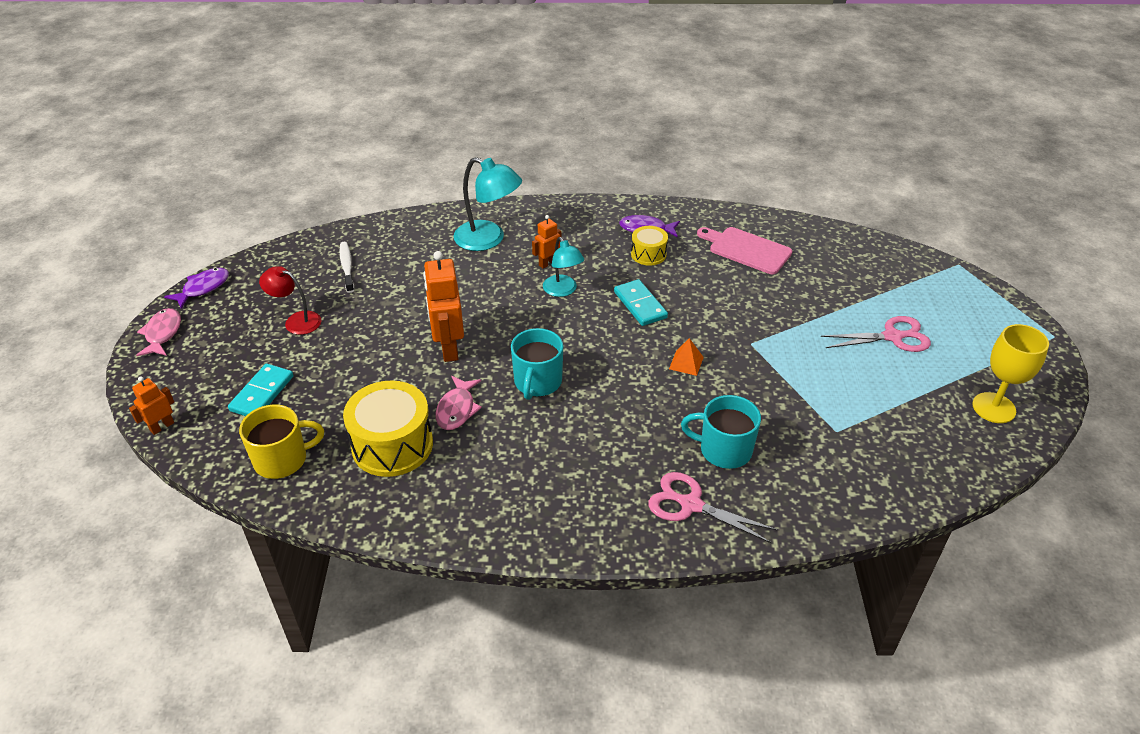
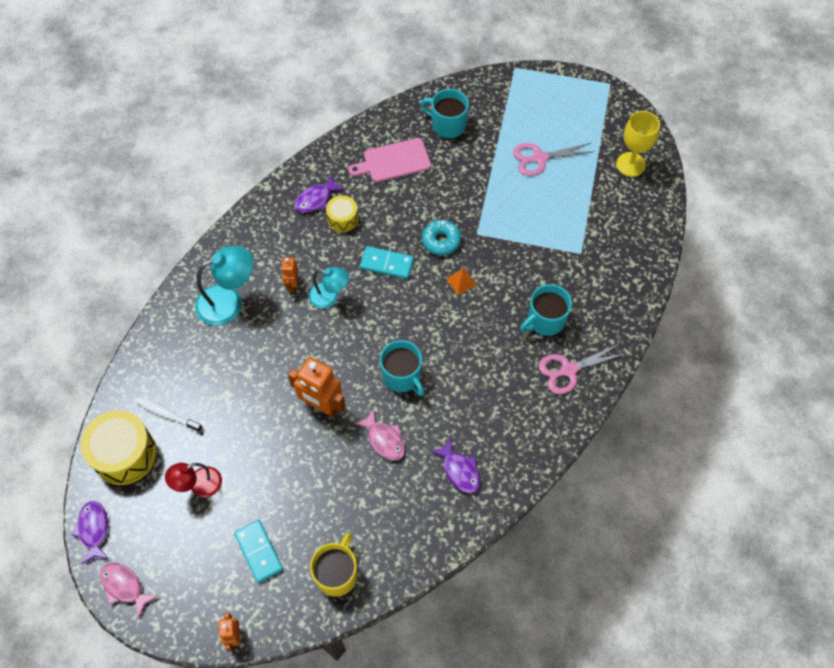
camera: 50 degrees left, 20 degrees up
(392, 445) = (382, 498): yellow drum -> yellow drum (124, 454)
(479, 485) = (459, 470): none -> purple fish
(710, 324) = (441, 241): none -> turquoise donut
(832, 259) = (447, 125): none -> turquoise mug
(893, 337) = (539, 158): pink scissors -> pink scissors turned 135 degrees counterclockwise

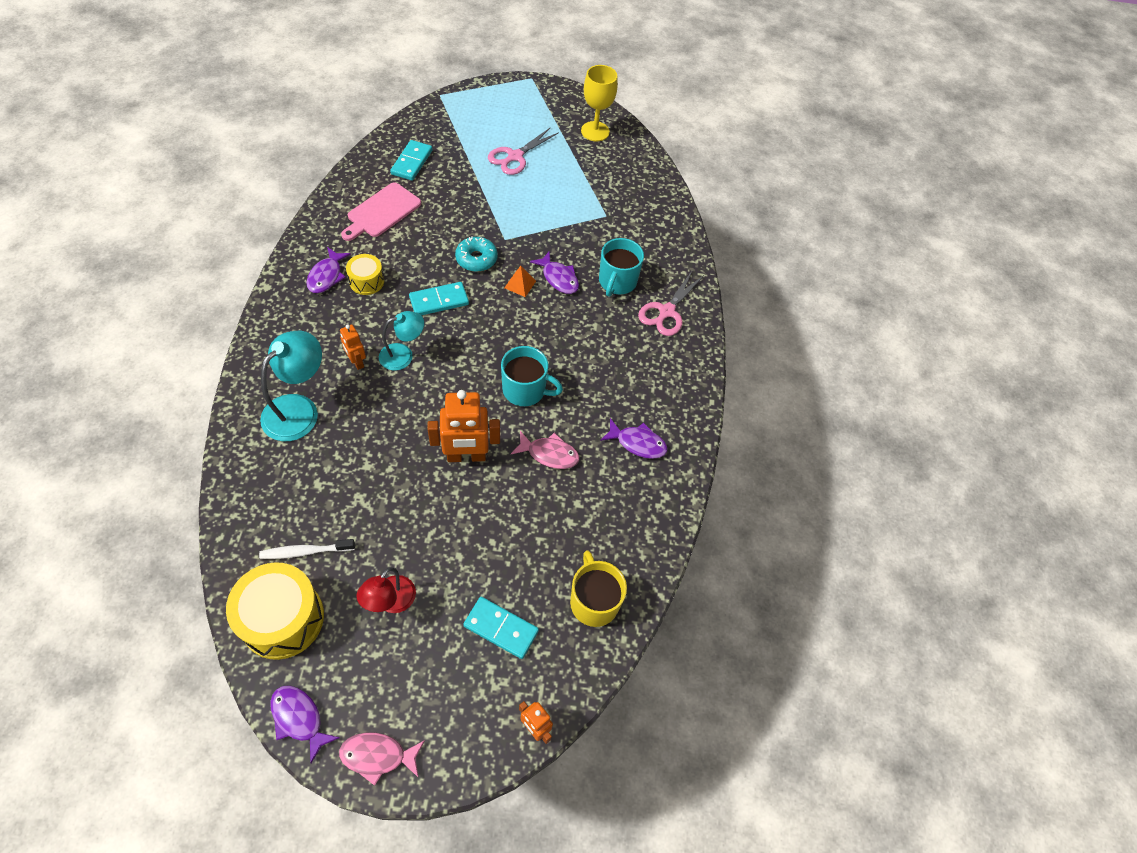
camera: 40 degrees left, 5 degrees down
(447, 125) = (411, 162): turquoise mug -> turquoise domino
(497, 292) = (558, 278): none -> purple fish

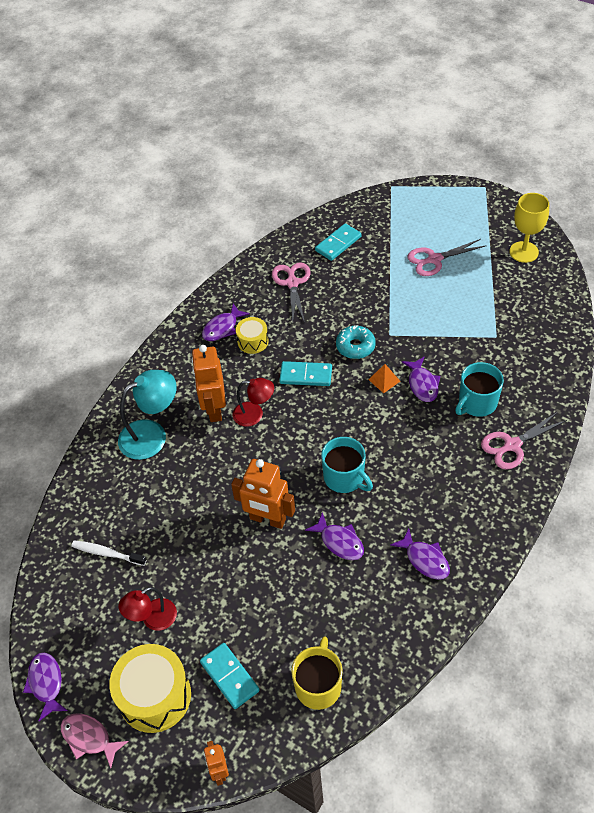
camera: 35 degrees right, 5 degrees down
(282, 619) = (67, 600): yellow drum -> yellow drum (155, 696)
(356, 362) = (214, 409): orange robot -> orange robot, size x1.87
(381, 212) = (292, 283): pink cutting board -> pink scissors
(403, 355) = (254, 414): turquoise lamp -> red lamp
(549, 454) = (339, 542): pink fish -> purple fish

